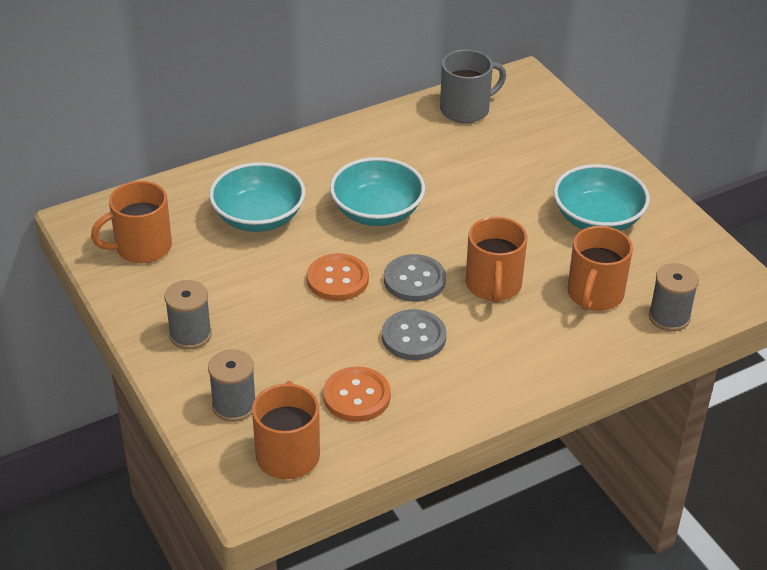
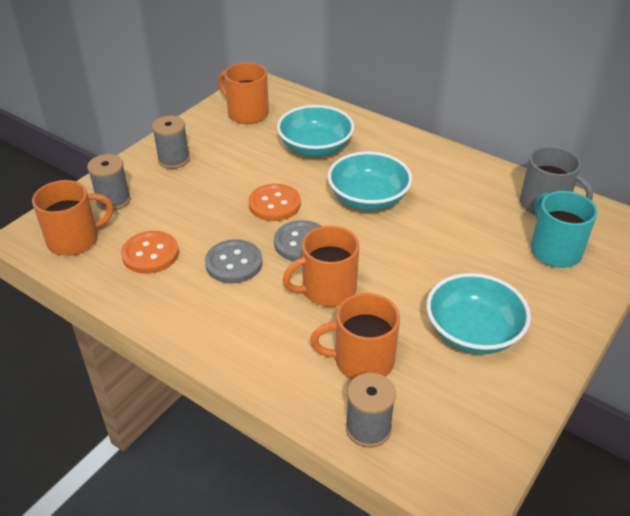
camera: 65 degrees right, 0 degrees up
(528, 132) = (554, 250): none -> turquoise mug

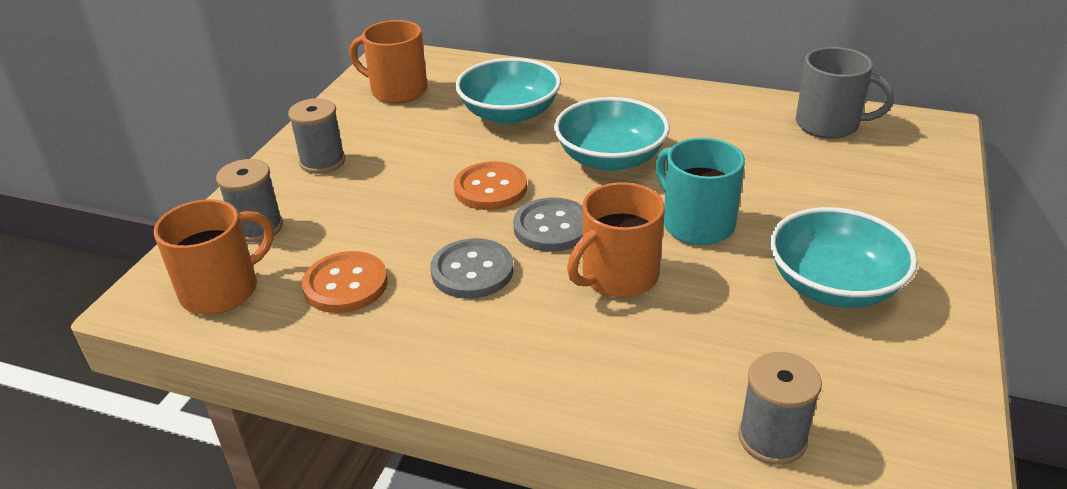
camera: 15 degrees left, 5 degrees down
(362, 361) = (713, 354): orange mug -> none
(554, 250) = (871, 171): turquoise mug -> turquoise mug (696, 224)

